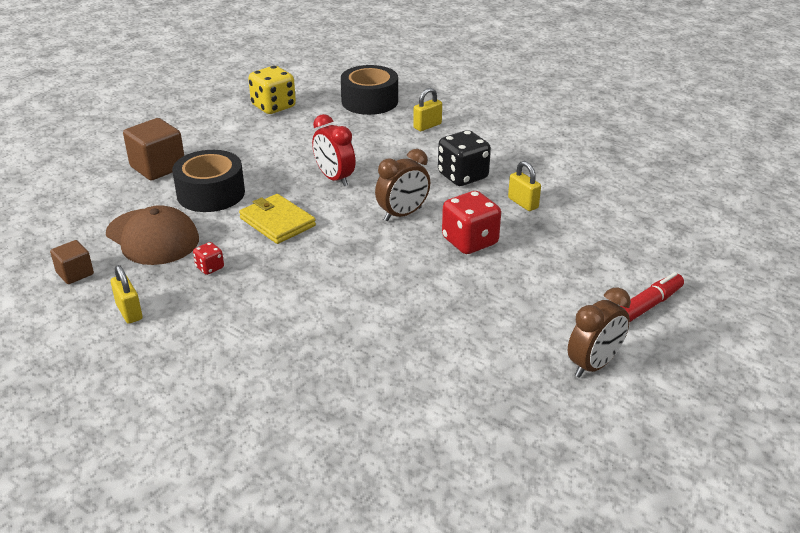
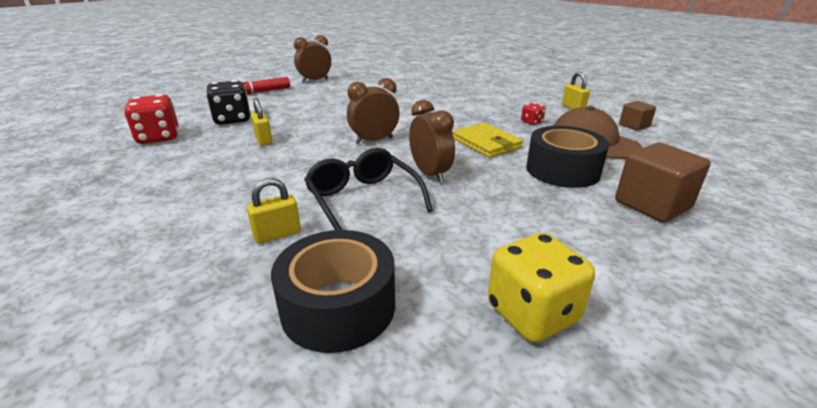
camera: 170 degrees left, 5 degrees down
(334, 178) = (430, 174): red clock -> brown clock
(383, 152) = (363, 199): none -> black glasses
(462, 176) = (294, 165): black dice -> black dice (232, 120)
(470, 241) = (333, 122): red dice -> red dice (159, 138)

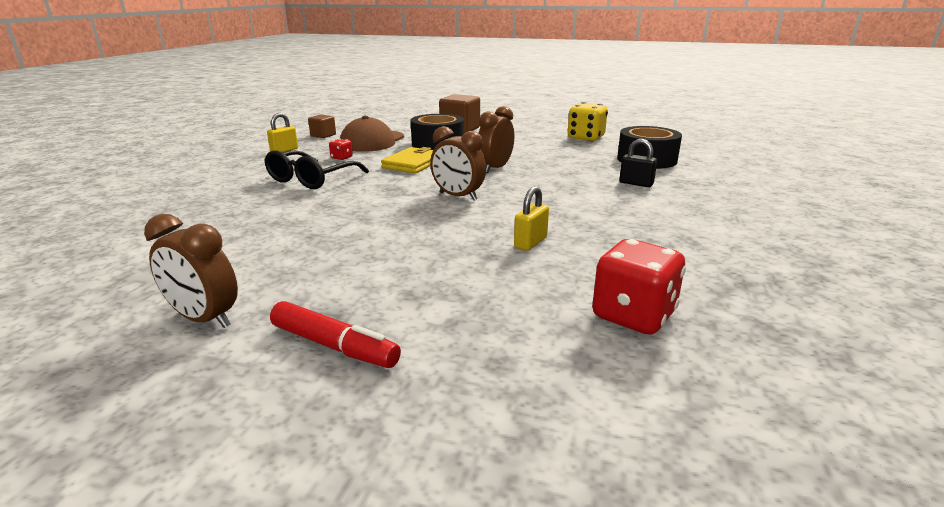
camera: 120 degrees left, 5 degrees down
(232, 120) = (502, 295): black dice -> none
(277, 234) = (636, 183): yellow padlock -> black padlock
(363, 199) = (561, 176): black glasses -> black glasses (311, 179)

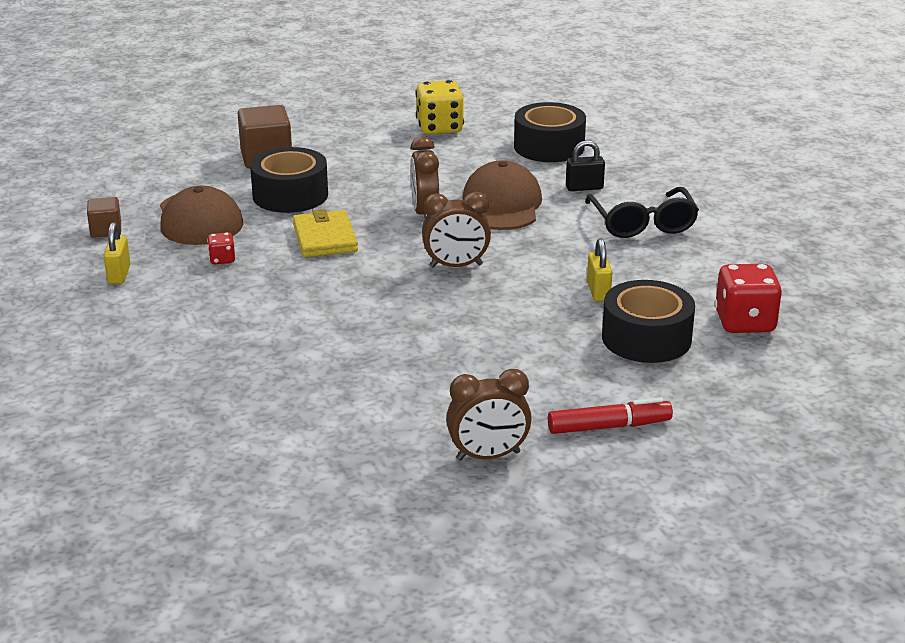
camera: 40 degrees left, 5 degrees up
(311, 179) = (260, 303): black glasses -> black glasses (642, 223)
(509, 289) = (646, 338): none -> black tape
(555, 177) = (501, 205): none -> brown cap

